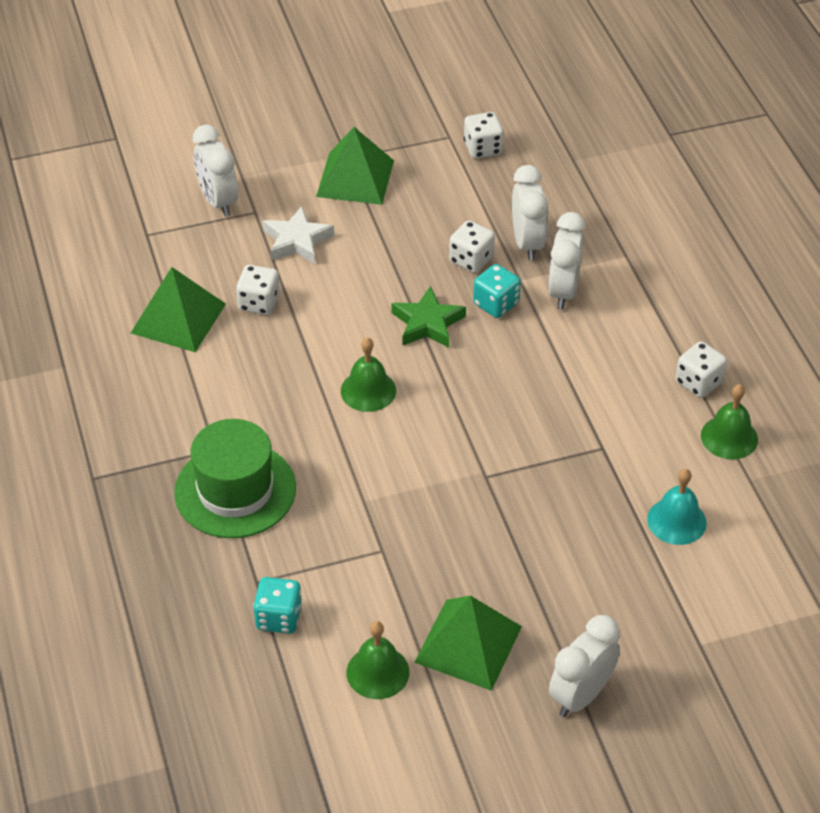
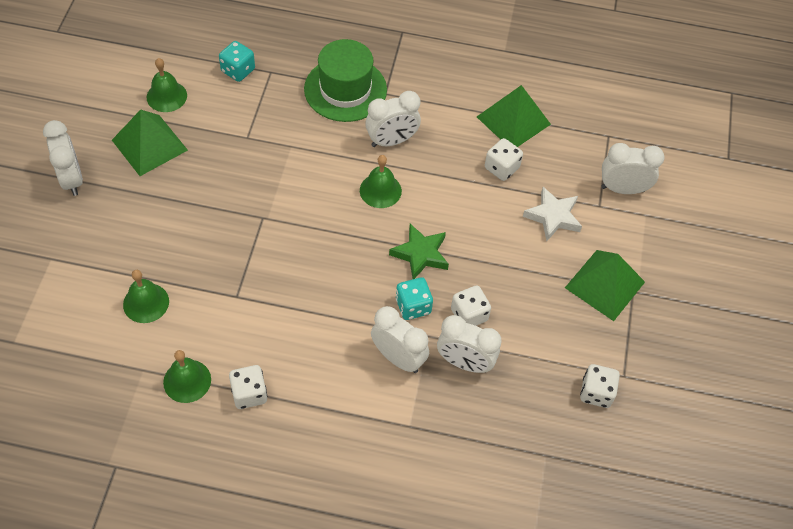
camera: 115 degrees right, 10 degrees up
(287, 411) = (392, 141): none -> white clock
(676, 521) = (146, 303): turquoise bell -> green bell

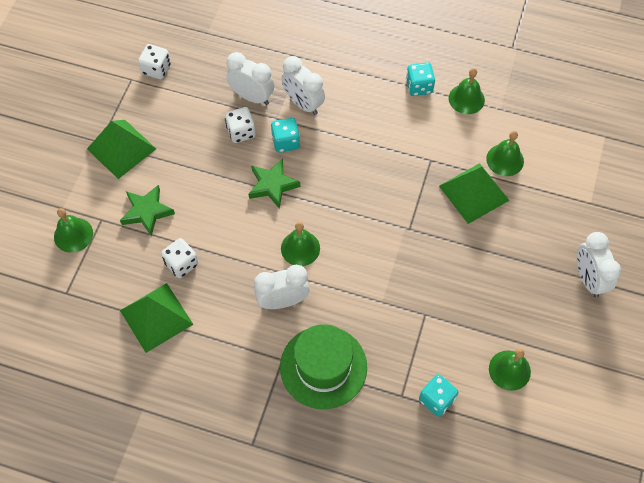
camera: 170 degrees left, 5 degrees up
(149, 145) = (520, 312): green pyramid -> green pyramid (473, 193)
(249, 394) = (419, 87): white dice -> turquoise dice
(553, 217) = (147, 212): white star -> green star
(623, 189) = (73, 235): white clock -> green bell

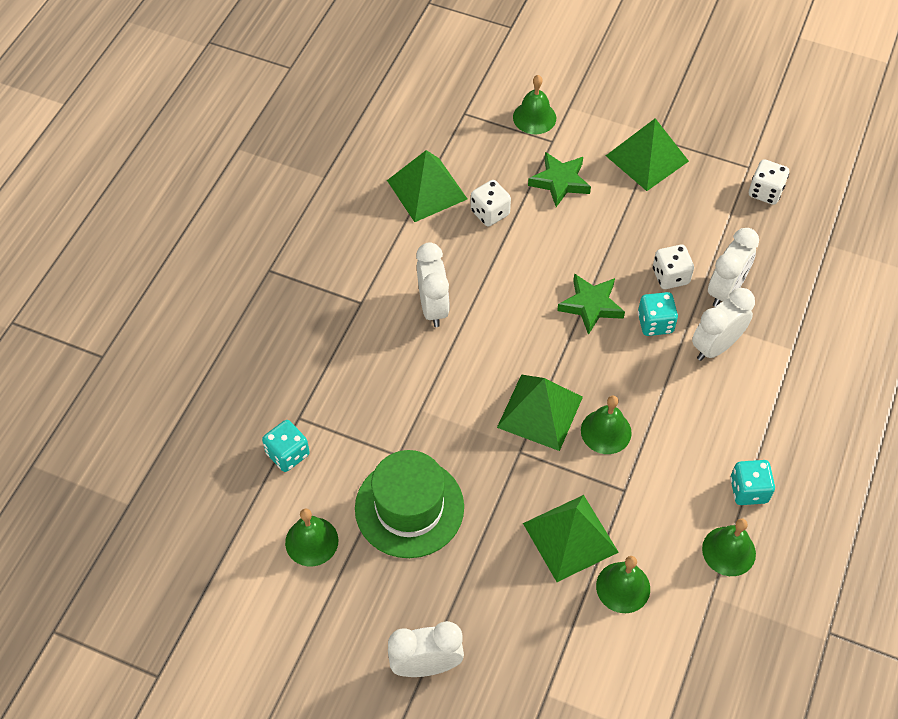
camera: 95 degrees right, 5 degrees down
(300, 248) = (501, 329): green bell -> green bell (606, 431)
(323, 367) = (346, 342): green hat -> green hat (409, 507)
(373, 217) = (540, 412): none -> green pyramid

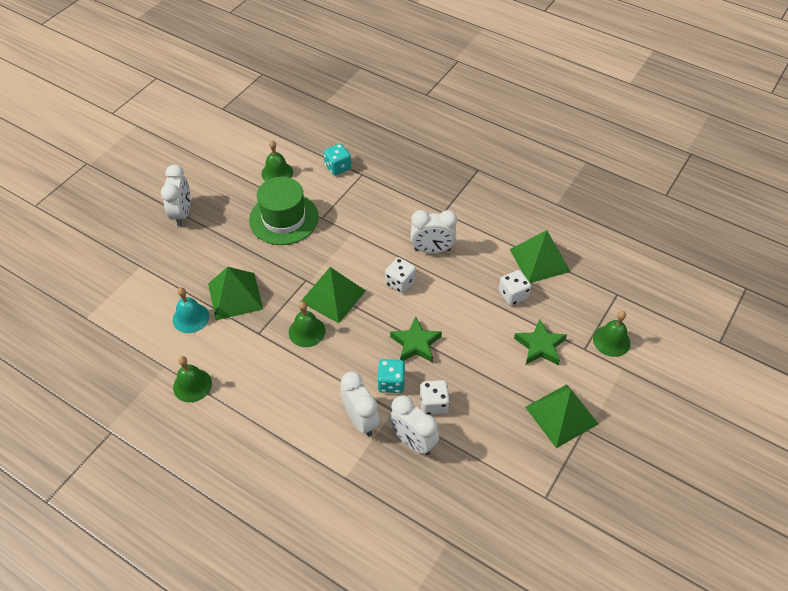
camera: 100 degrees right, 5 degrees down
(623, 587) = (191, 318): green bell -> turquoise bell
(748, 490) = (233, 410): turquoise dice -> none
(765, 192) = (514, 503): white dice -> white dice (400, 282)

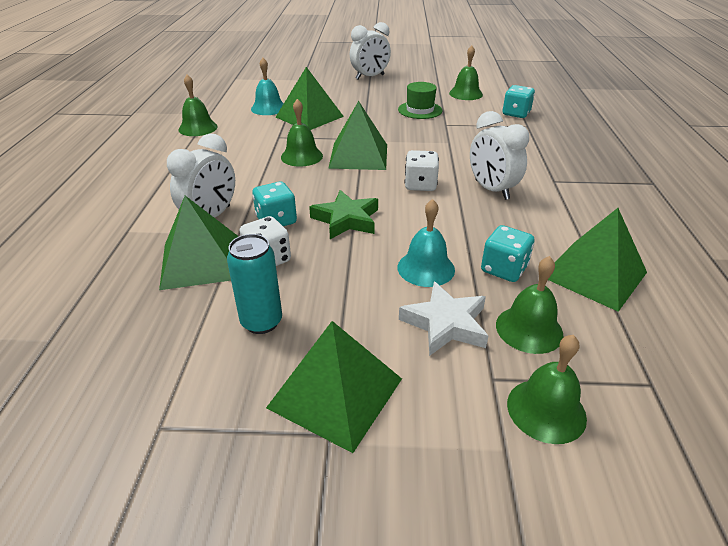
camera: 60 degrees right, 15 degrees down
(284, 218) = (420, 110): green hat -> green hat, size x0.60
(413, 441) = (201, 261): white clock -> green pyramid
(491, 329) = (426, 268): none -> turquoise bell
(492, 428) = (261, 322): none -> turquoise can
(513, 295) = (504, 269): white dice -> turquoise dice
(540, 346) = (445, 324): green star -> white star
(562, 314) = (529, 329): none -> green bell

